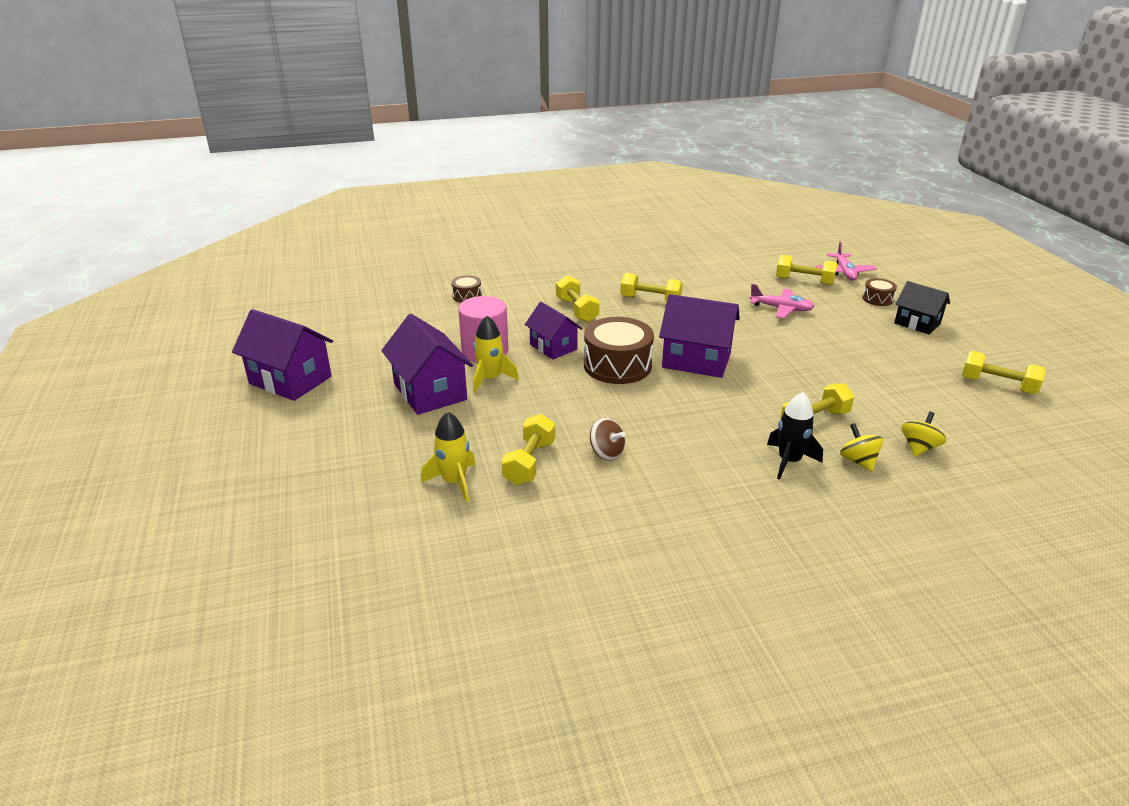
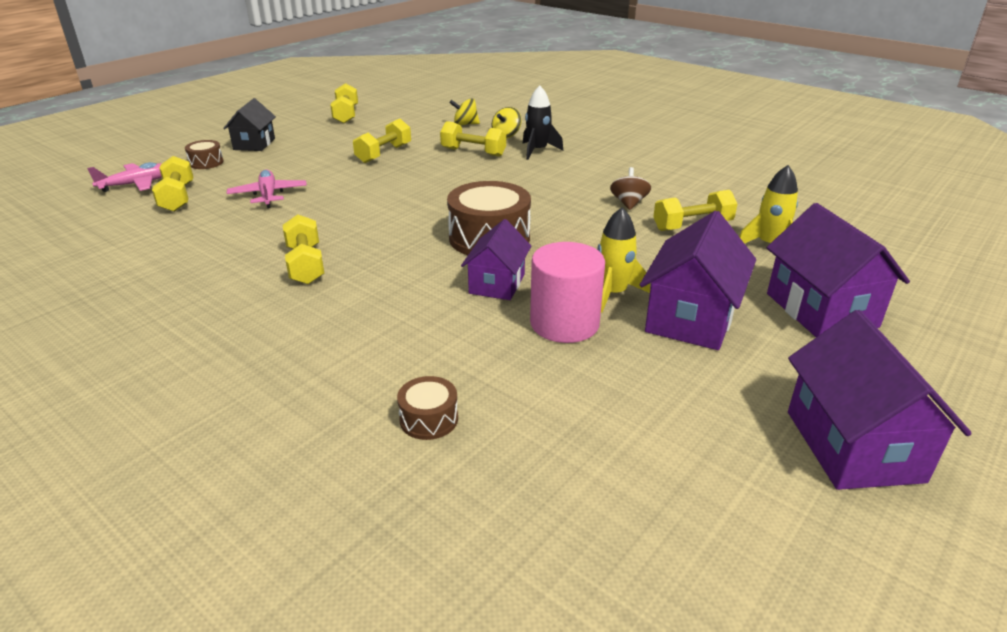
camera: 125 degrees left, 0 degrees up
(577, 310) = (383, 303): yellow dumbbell -> yellow dumbbell (384, 154)
(696, 360) = (431, 207): purple house -> purple house (821, 310)

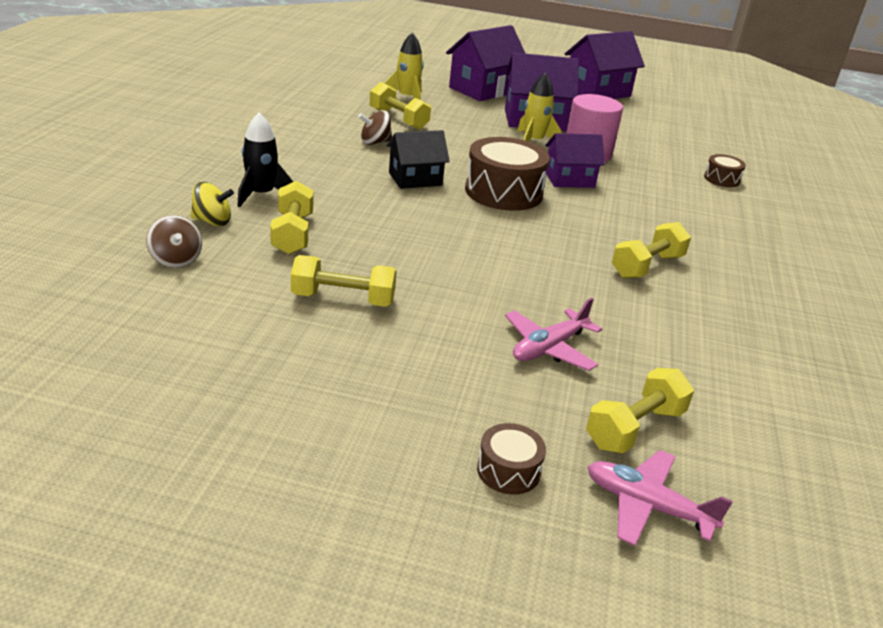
camera: 120 degrees left, 0 degrees up
(254, 144) = (389, 453): black house -> black house (415, 179)
(346, 115) = (167, 398): yellow dumbbell -> none
(465, 124) = (176, 260): yellow spinning top -> brown spinning top

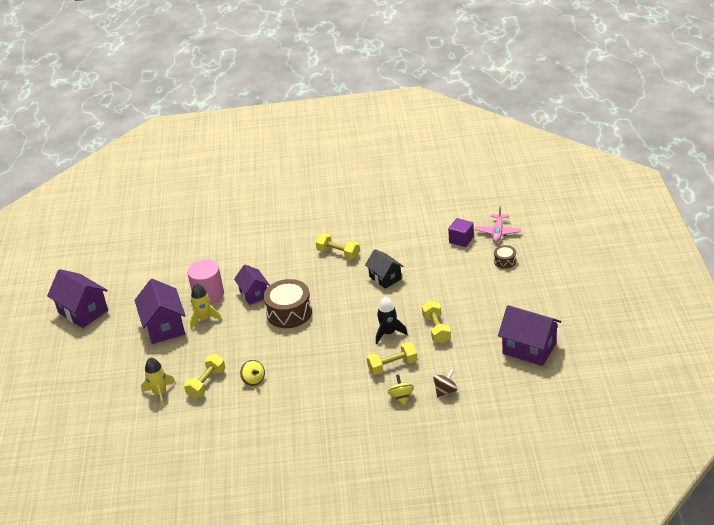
camera: 100 degrees left, 5 degrees up
(261, 195) = (359, 394): black rocket -> black rocket (388, 333)
(375, 142) = (253, 380): brown spinning top -> yellow spinning top
(415, 179) = (296, 347): black house -> black house (385, 278)
(483, 90) = (116, 364): purple house -> purple house (529, 348)
(549, 348) = (427, 267): pink plane -> none
(635, 428) = (461, 240): yellow dumbbell -> purple cube
(721, 179) = (212, 243): brown drum -> none

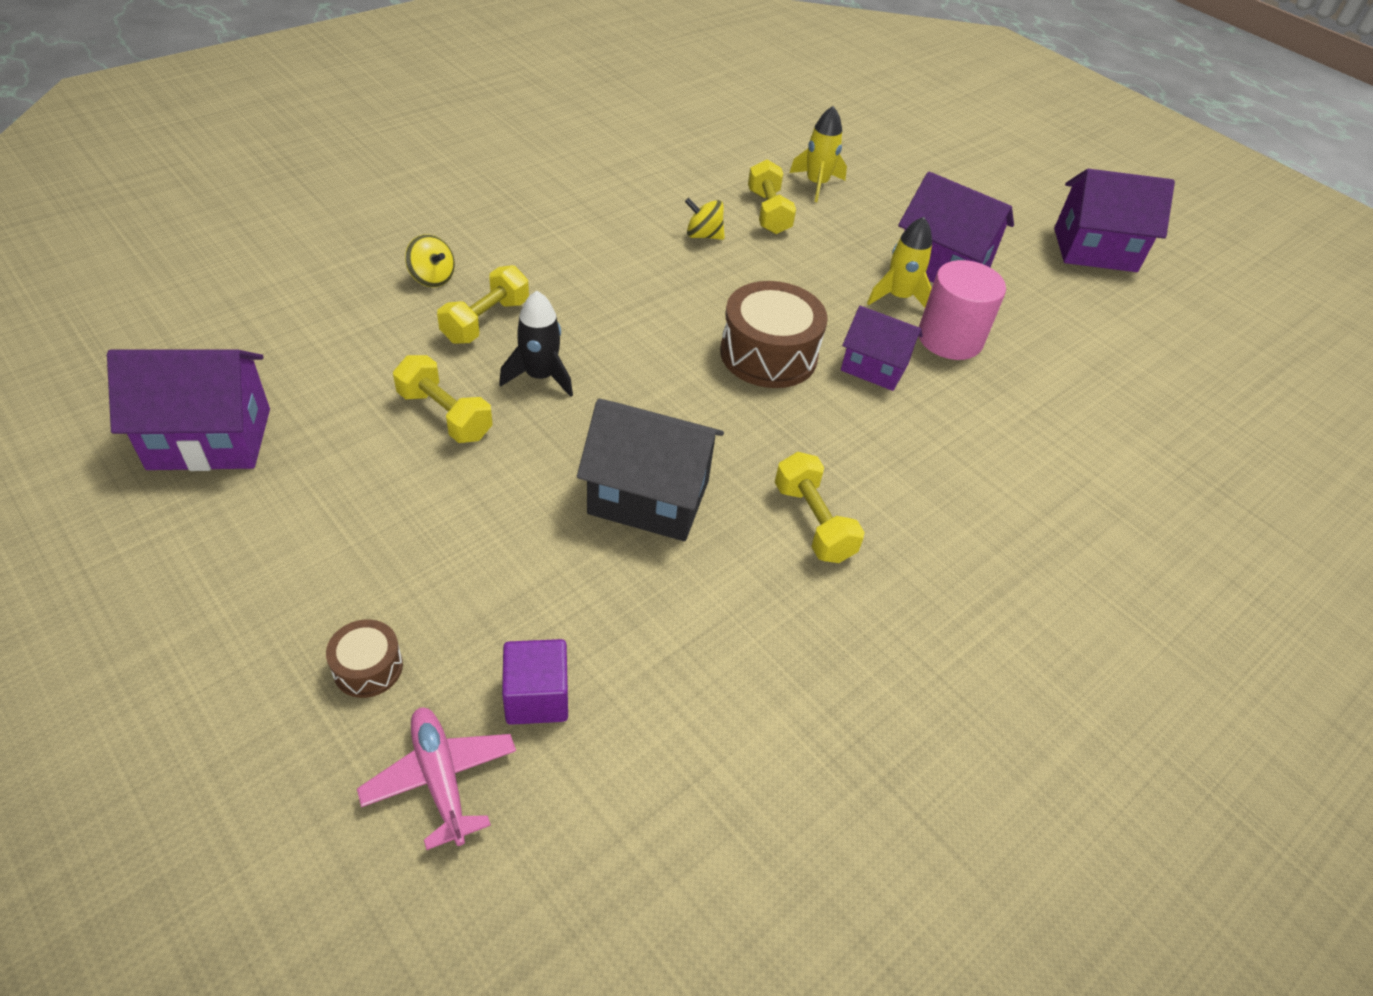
camera: 135 degrees right, 10 degrees up
(338, 253) = (813, 522): yellow dumbbell -> yellow dumbbell turned 75 degrees clockwise
(385, 278) = (648, 497): black house -> black house, size x1.55
(445, 391) = (356, 309): brown spinning top -> none

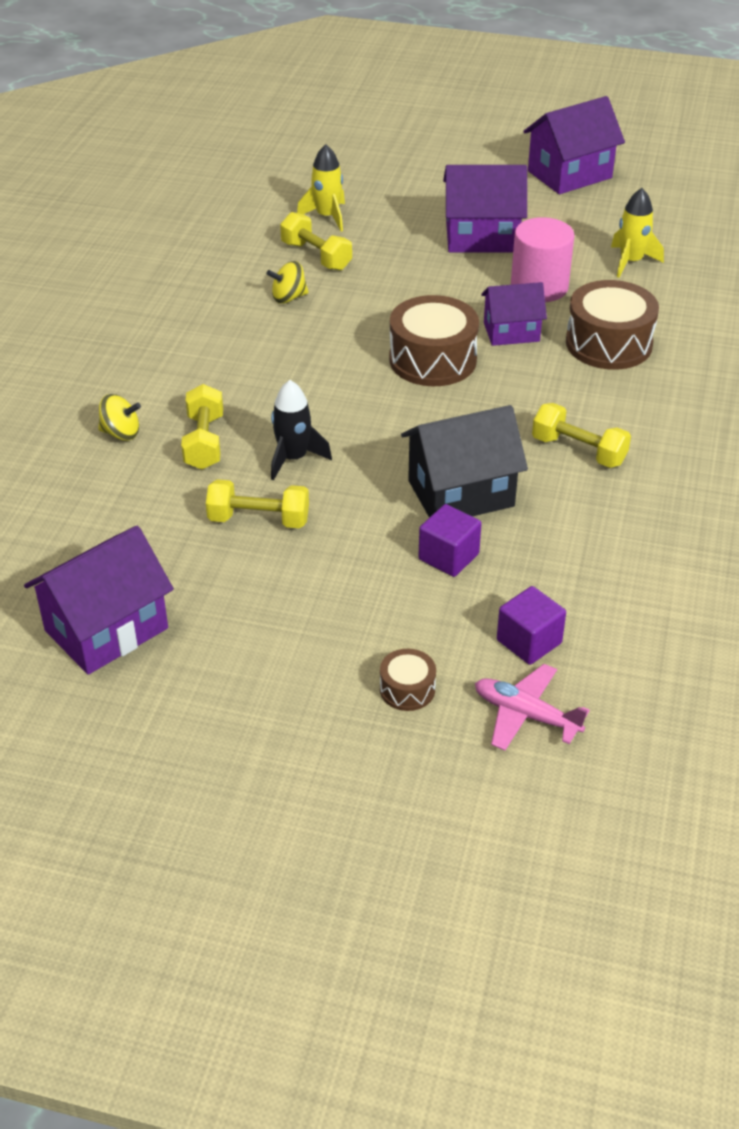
camera: 30 degrees left, 5 degrees down
(564, 554) = (448, 557): none -> purple cube
(898, 297) = (476, 274): yellow rocket -> yellow rocket (631, 262)
(963, 430) = (608, 344): none -> brown drum

